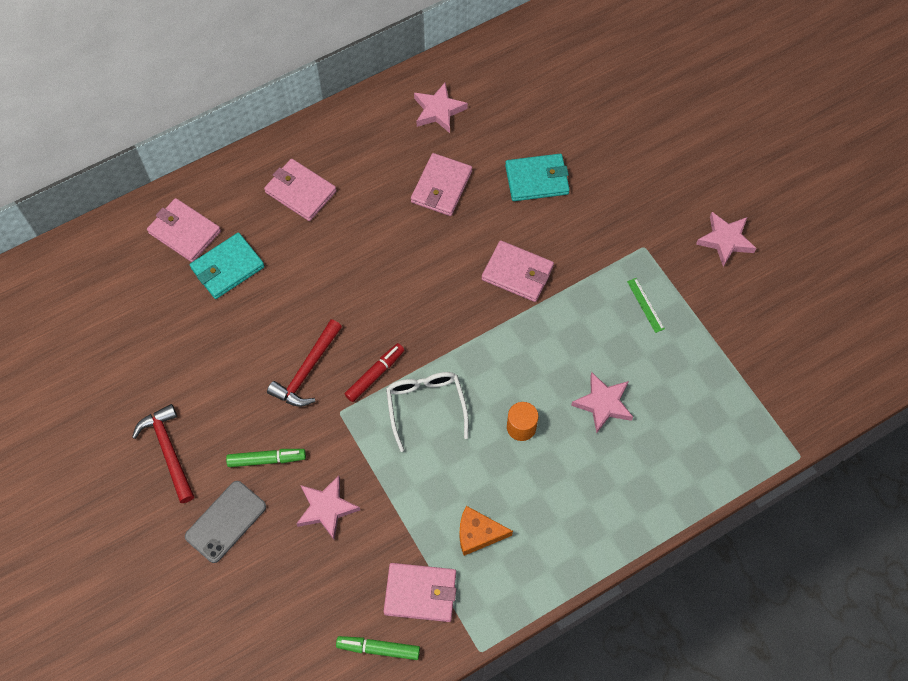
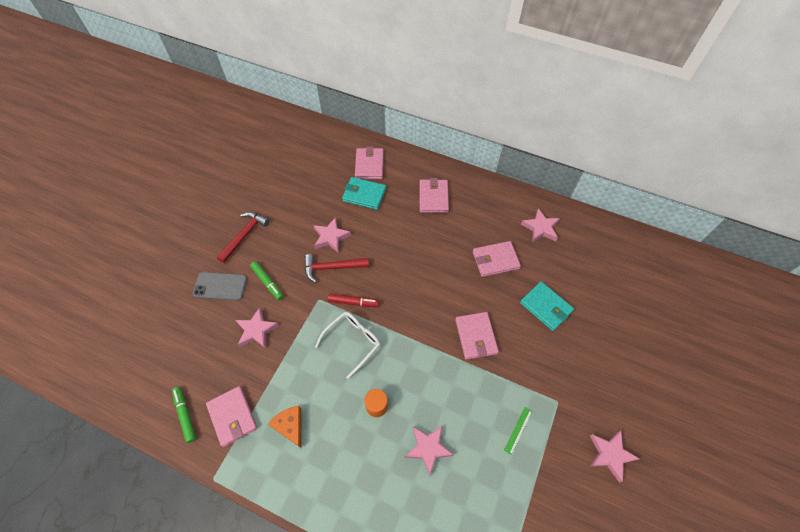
camera: 55 degrees right, 5 degrees down
(260, 346) = (331, 237): none -> pink star

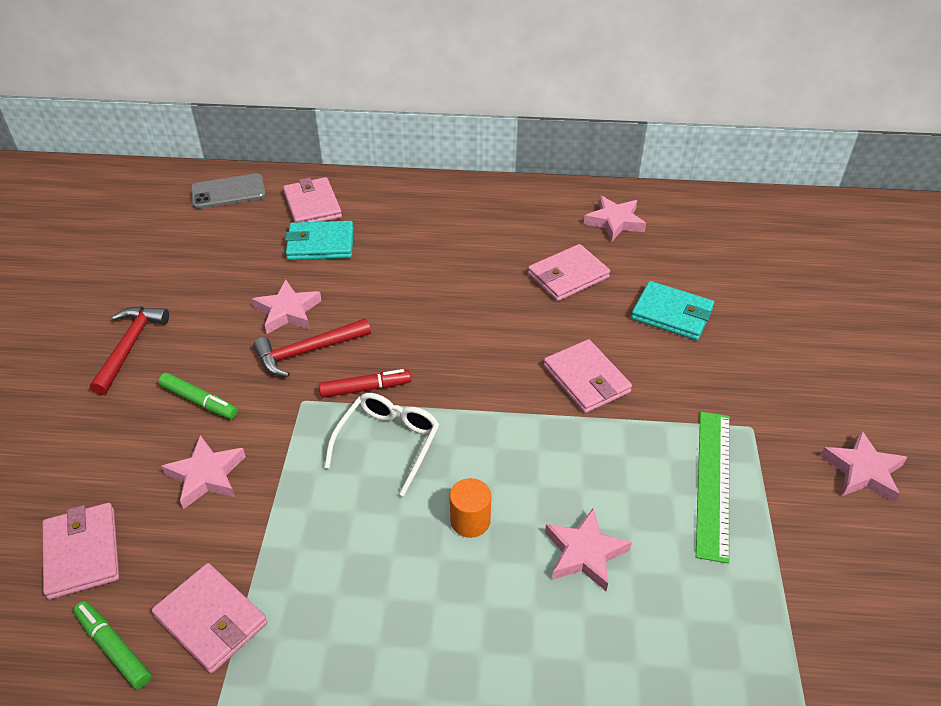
camera: 20 degrees left, 15 degrees down
(220, 286) = (111, 430): grey phone -> grey phone (228, 192)
(290, 426) = (328, 599): orange cheese -> none
(433, 197) = (435, 222): pink wallet -> pink wallet (82, 553)
(518, 430) = (713, 482): green ruler -> green ruler, size x2.13

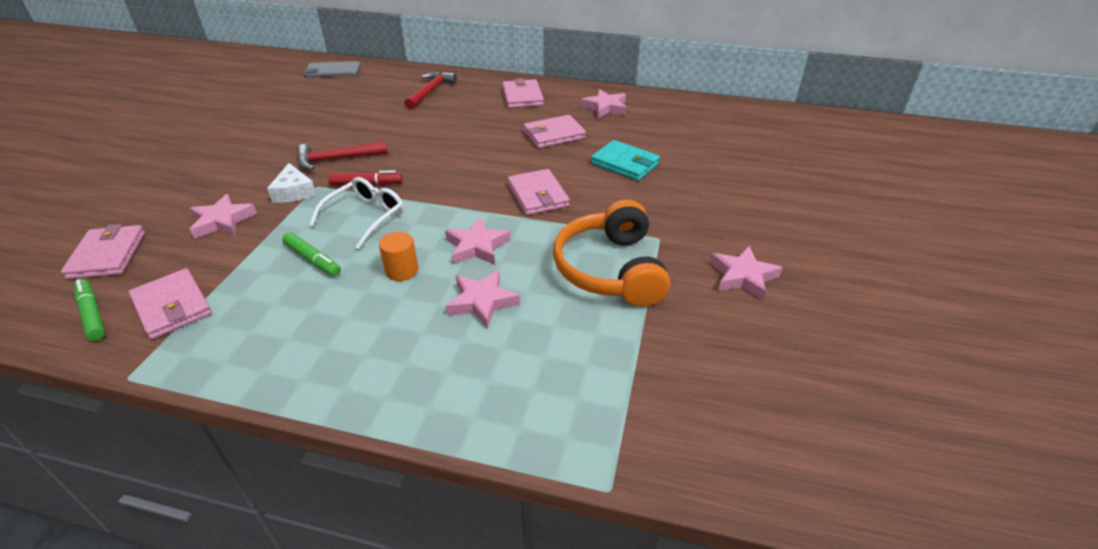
camera: 10 degrees right, 5 degrees down
(129, 347) = (214, 145): red hammer -> red hammer (430, 91)
(199, 401) = (243, 179): green marker -> green marker (313, 260)
(277, 414) = (294, 192): none -> white cheese
(287, 311) = (336, 136): pink star -> pink star (477, 246)
(312, 205) = (387, 81): pink wallet -> pink wallet (522, 97)
(320, 244) = (380, 102): turquoise wallet -> none
(713, 482) = (610, 269): green ruler -> orange headphones

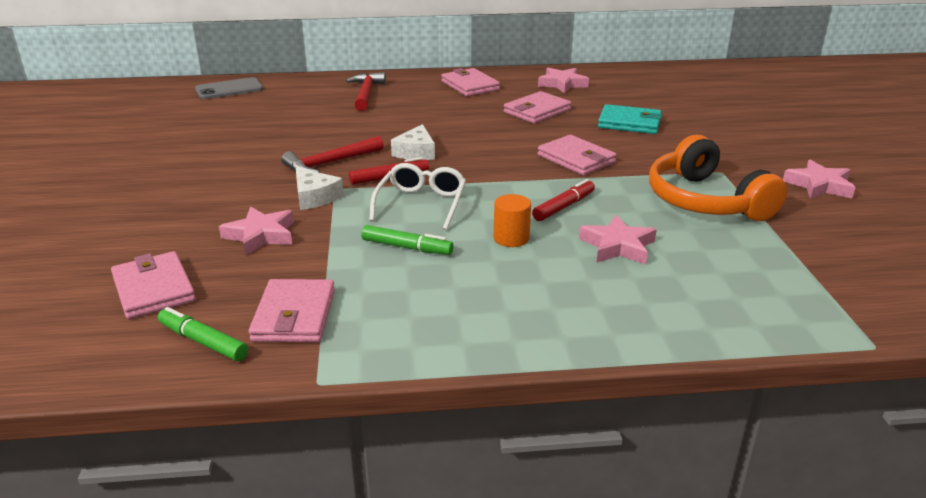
camera: 20 degrees left, 10 degrees down
(172, 306) = (294, 315): pink wallet -> pink wallet turned 60 degrees clockwise
(412, 161) = (416, 152): none -> white cheese
(477, 246) = (563, 207): pink star -> red marker

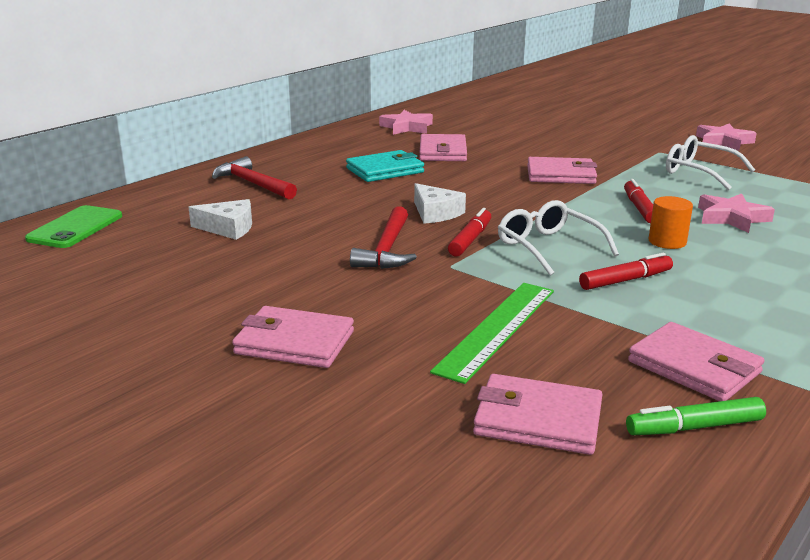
camera: 45 degrees left, 5 degrees down
(229, 89) = (75, 228): grey phone -> green phone
(261, 235) = (497, 329): pink star -> green ruler
(315, 197) = (453, 280): white cheese -> white cheese (228, 228)
(407, 247) = (625, 280): green marker -> red marker
(470, 86) = (335, 149): pink wallet -> pink wallet (295, 342)
(629, 123) = (528, 140): turquoise wallet -> turquoise wallet (385, 170)
(705, 201) = (698, 172): orange headphones -> white glasses

